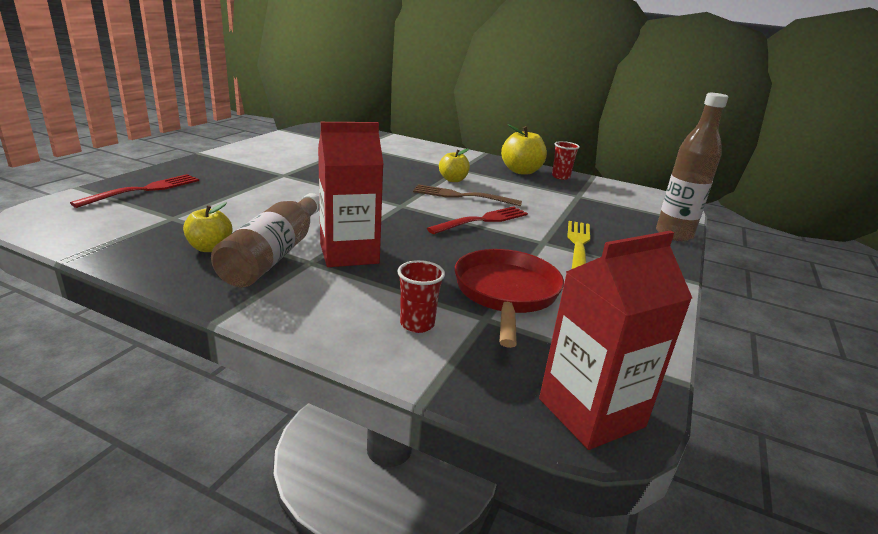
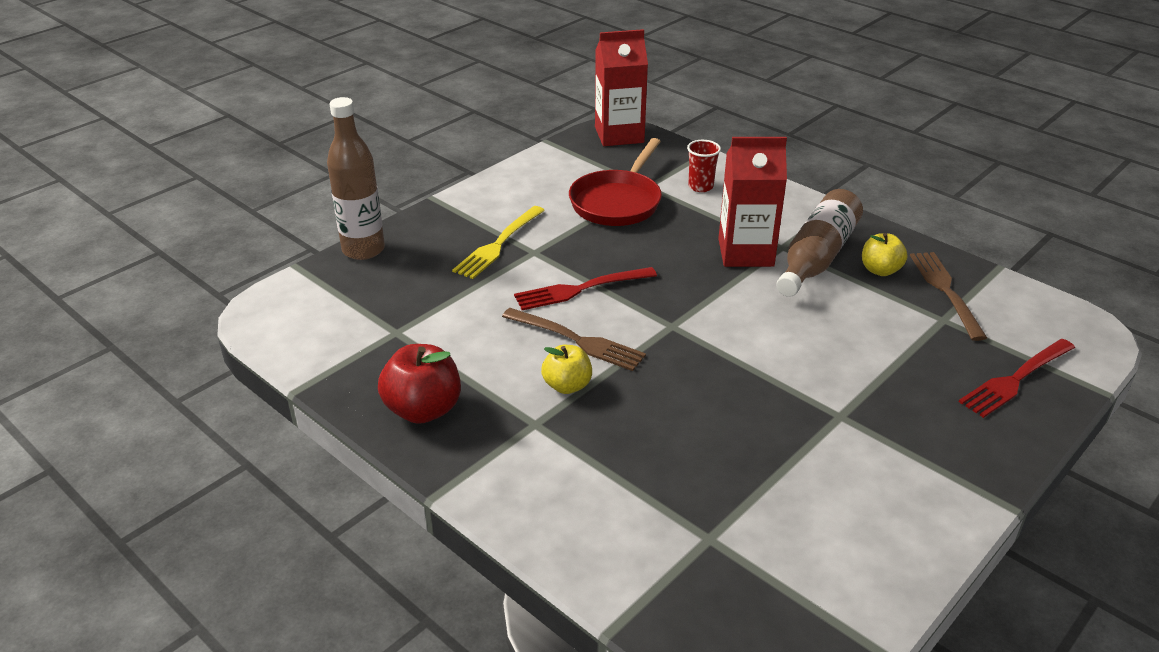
camera: 160 degrees left, 10 degrees up
(152, 235) = (946, 291): none -> brown fork
(521, 171) = (423, 410): yellow apple -> red apple
(560, 177) = (366, 387): red cup -> none

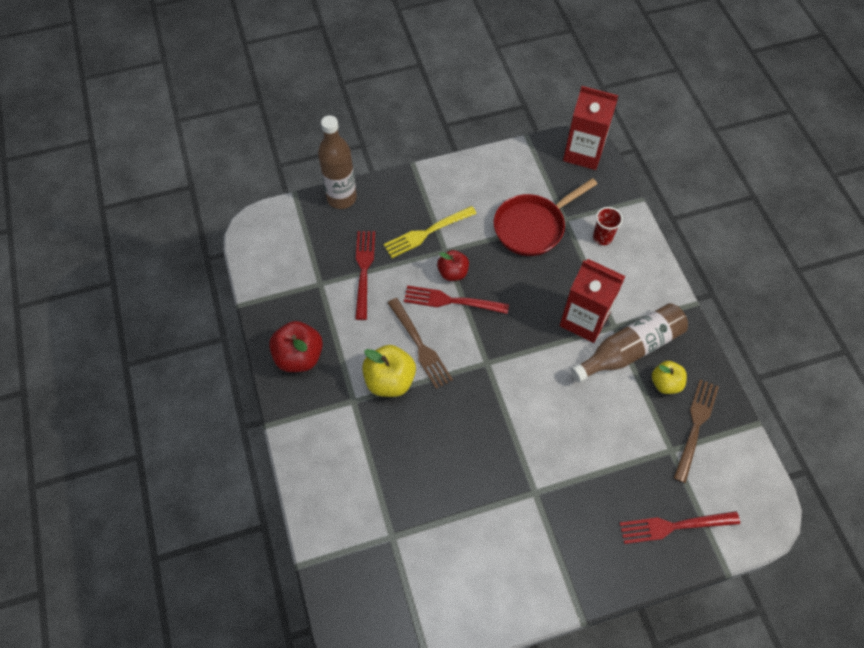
camera: 30 degrees right, 25 degrees up
(446, 301) = (364, 270): none -> red fork
(560, 266) = (453, 273): none -> red apple
(567, 386) = (390, 380): yellow apple -> yellow apple, size x1.56

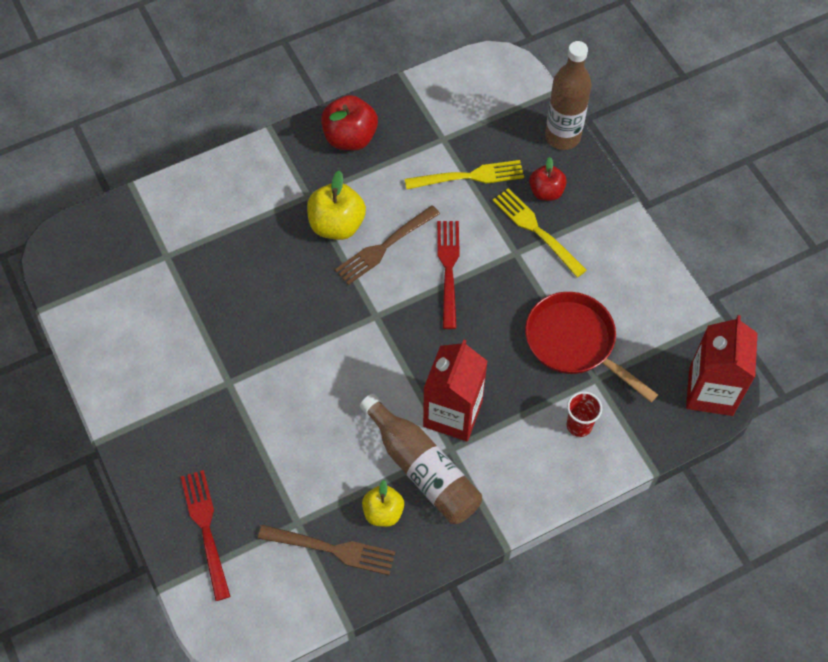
camera: 80 degrees right, 0 degrees up
(364, 270) = (469, 176): red fork -> yellow fork
(453, 273) = (487, 265): red apple -> red apple (546, 192)

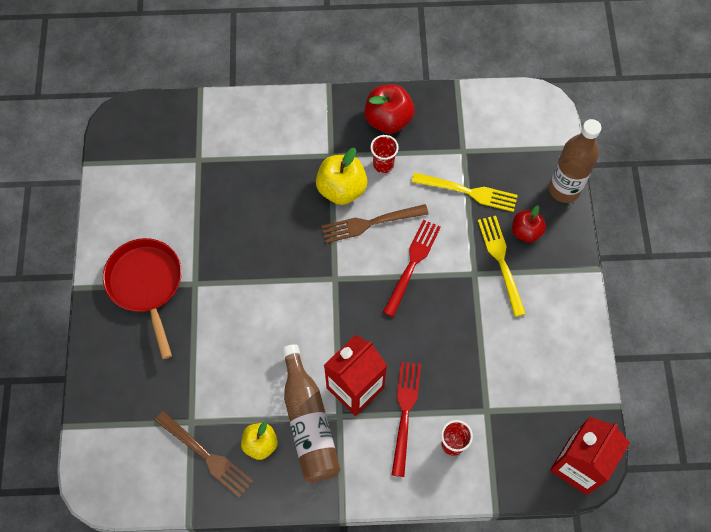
camera: 25 degrees right, 5 degrees up
(206, 529) = (120, 395): red fork -> red fork (405, 413)
(368, 184) = (383, 164): none -> red cup
(575, 342) = (484, 372): red pan -> red pan (146, 284)

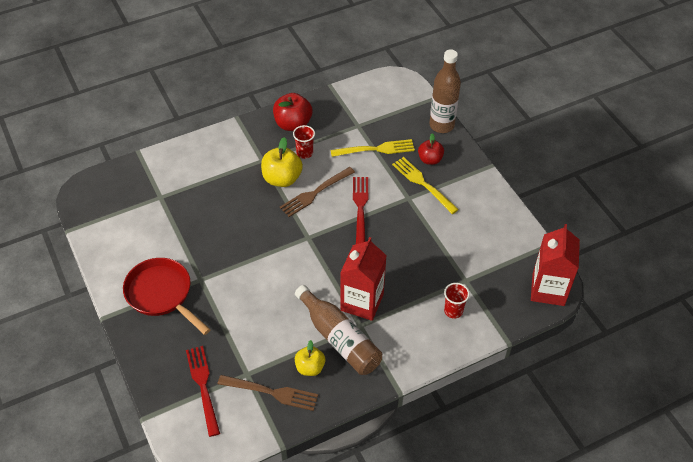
camera: 25 degrees left, 15 degrees down
(405, 413) = (407, 304): red fork -> red fork (203, 387)

